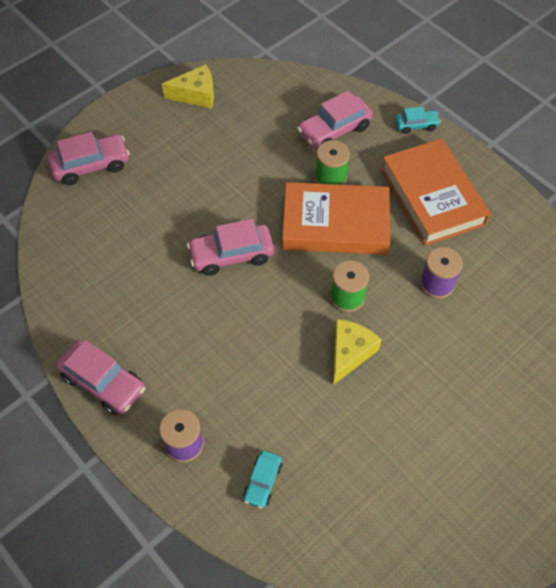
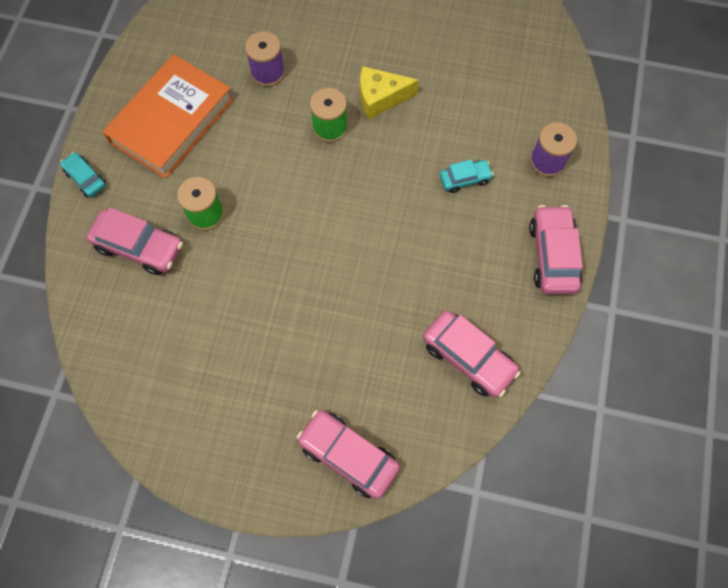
camera: 125 degrees left, 10 degrees up
(196, 95) = (174, 420): yellow cheese -> none
(231, 255) = (355, 242): pink car -> pink car (468, 357)
(262, 482) = (528, 94): turquoise car -> turquoise car (465, 179)
(335, 224) = (259, 179): orange book -> none

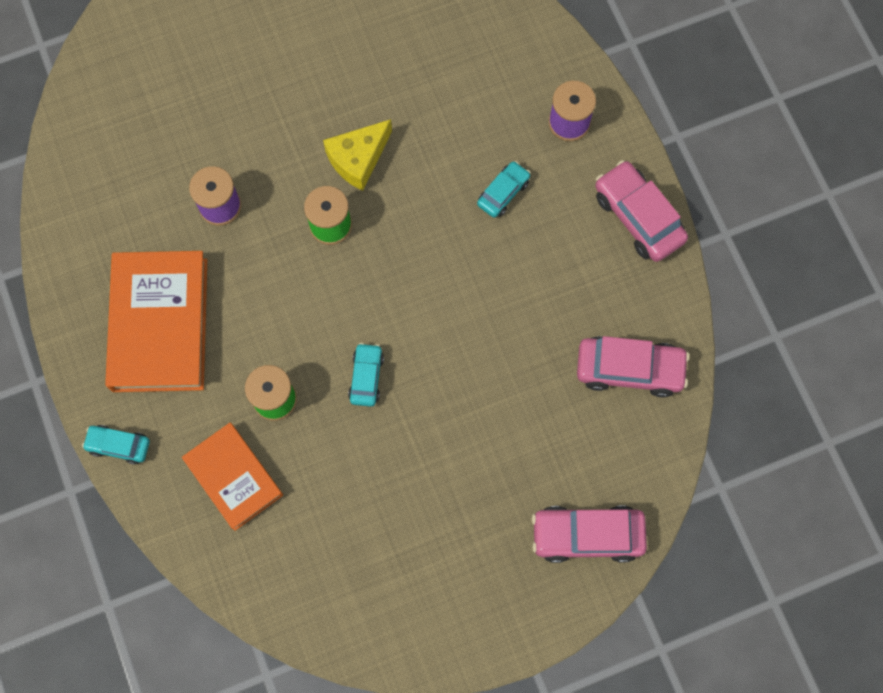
camera: 35 degrees left, 5 degrees up
(139, 247) = (234, 477): pink car -> orange book
(277, 240) = (366, 377): none -> turquoise car

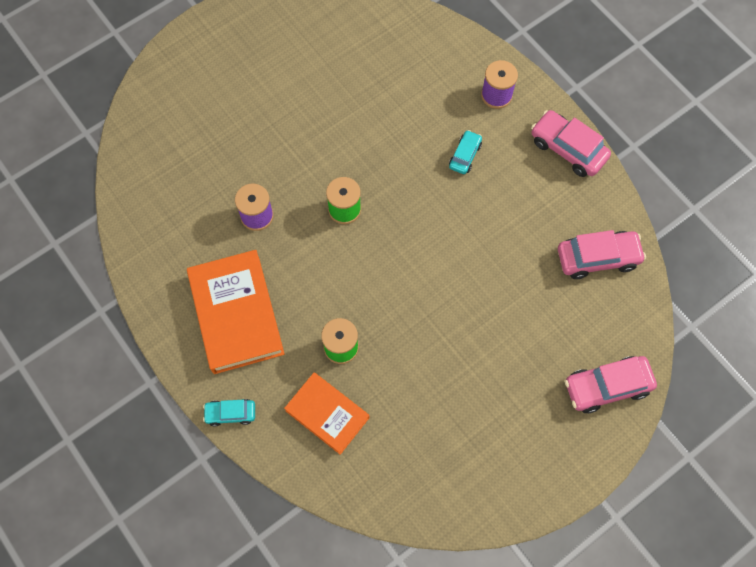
camera: 15 degrees left, 5 degrees down
(358, 159) = (350, 157): yellow cheese -> none
(366, 377) = (405, 313): turquoise car -> none

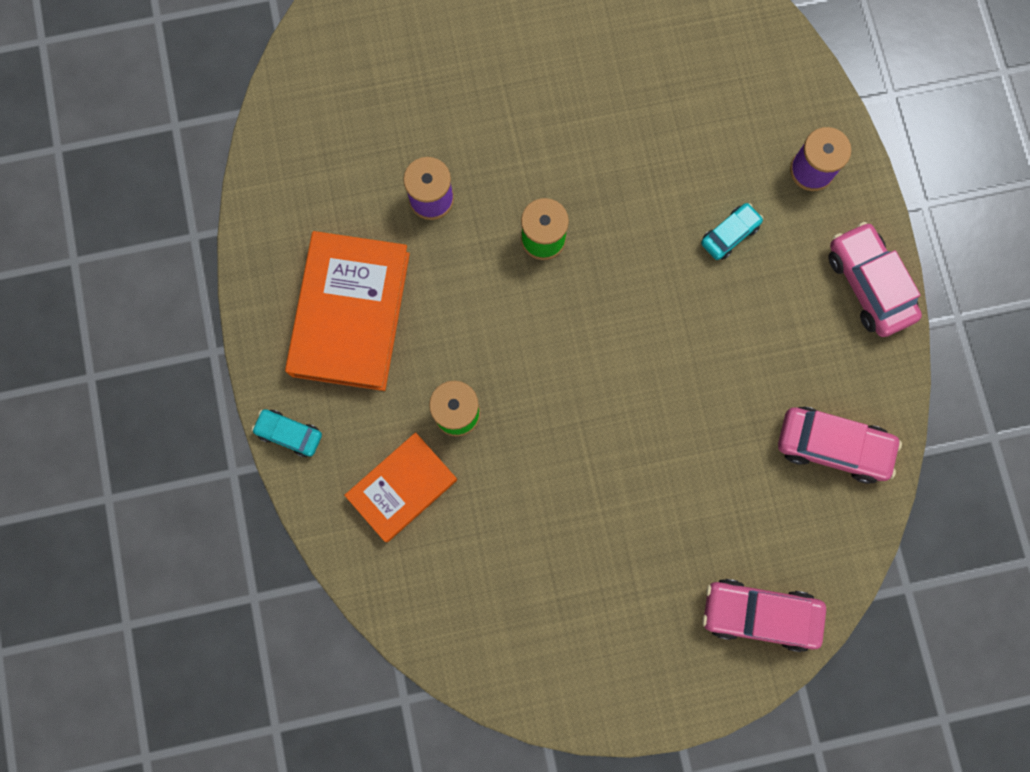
camera: 25 degrees right, 10 degrees up
(327, 414) = (402, 488): orange book -> orange book turned 75 degrees clockwise

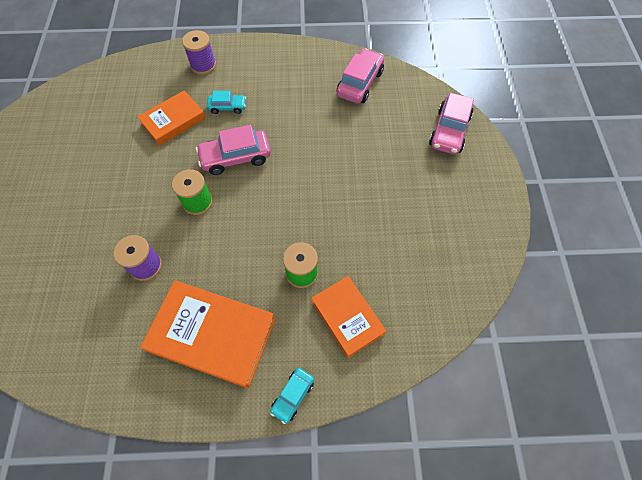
camera: 80 degrees left, 15 degrees down
(683, 158) = (173, 121): none -> orange book
(729, 234) = (227, 107): turquoise car -> turquoise car turned 120 degrees clockwise
(868, 285) = (275, 53): pink car -> pink car (236, 157)

